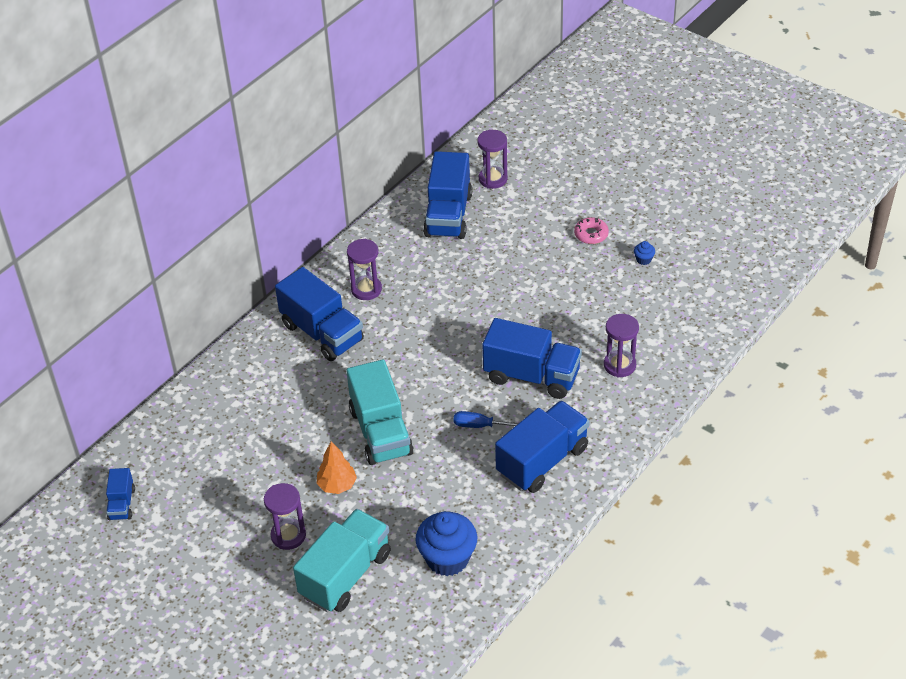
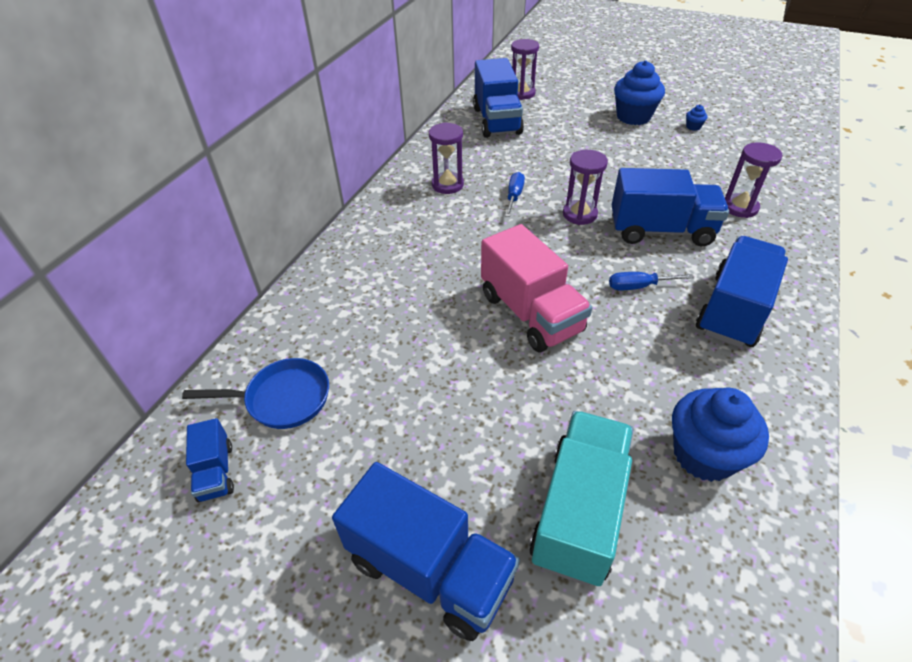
camera: 15 degrees left, 0 degrees up
(175, 463) = (283, 399): none -> blue pan
(288, 535) = (472, 468): purple hourglass -> purple hourglass (579, 214)
(322, 333) = (418, 228): blue truck -> blue truck (430, 568)
(337, 485) = (508, 386): orange tree -> none
(381, 432) = (531, 313): turquoise truck -> pink truck
(421, 314) = (514, 196): none -> blue screwdriver
(591, 234) = (633, 117): pink donut -> blue cupcake

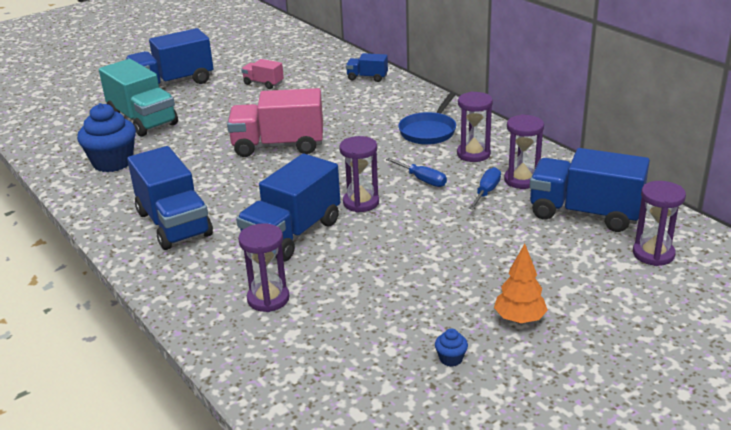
camera: 120 degrees right, 15 degrees down
(216, 472) = (285, 50): blue truck -> blue truck (367, 77)
(283, 399) = (310, 67): blue pan -> blue pan (429, 131)
(369, 424) = (263, 83): none -> pink truck
(472, 153) = (521, 180): none -> purple hourglass
(633, 117) = (519, 319): blue cupcake -> orange tree
(638, 286) = (247, 195): blue screwdriver -> blue screwdriver (486, 192)

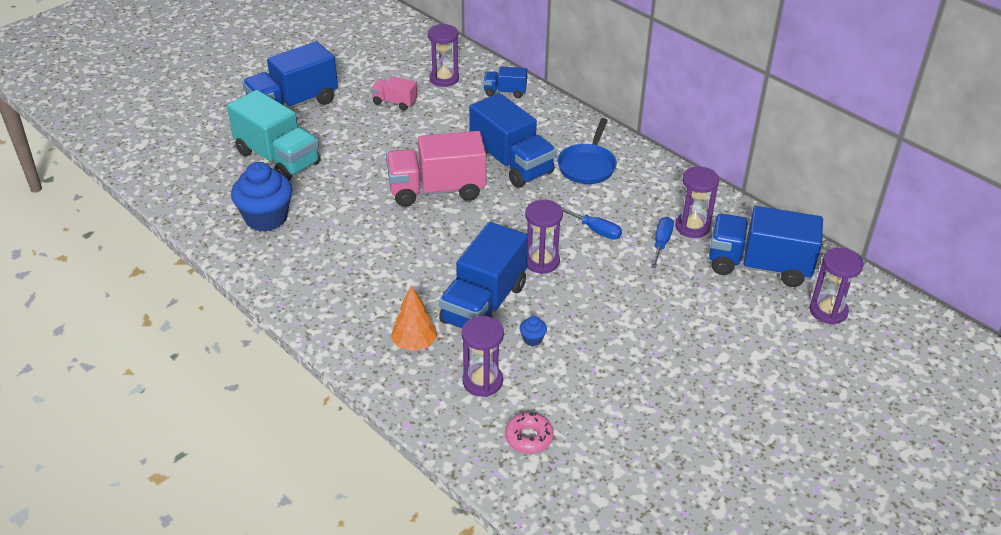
camera: 10 degrees left, 10 degrees up
(174, 224) = (360, 296): blue truck -> blue truck (511, 163)
(299, 351) = (529, 437): none -> pink donut
(451, 359) = (668, 437): blue cupcake -> blue cupcake (532, 339)
(473, 154) = (638, 195): purple hourglass -> purple hourglass (444, 79)
(519, 319) = (720, 390): orange tree -> orange tree (414, 344)

